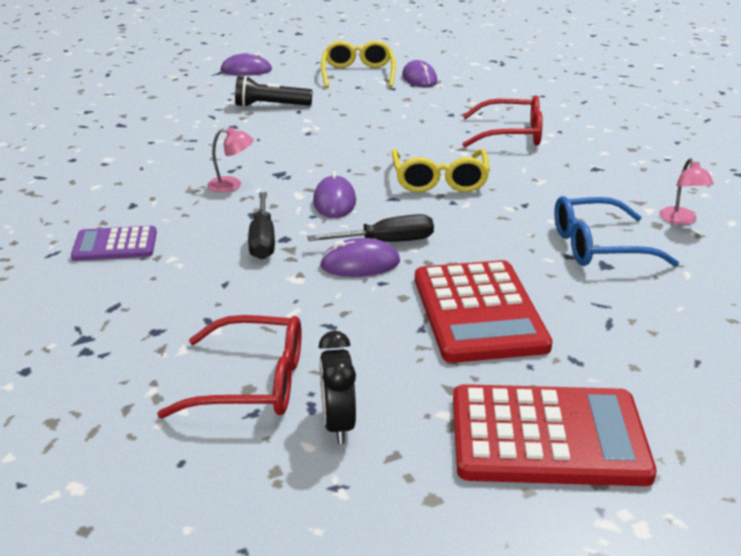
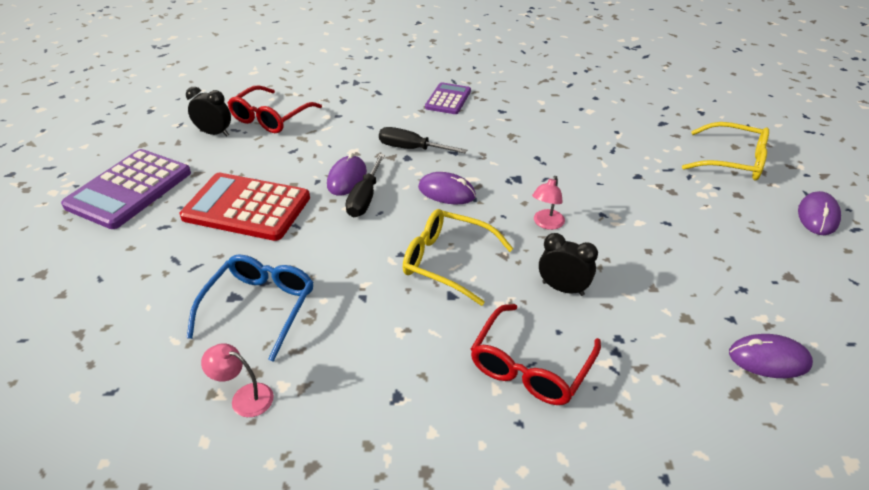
camera: 115 degrees right, 10 degrees up
(232, 185) = (508, 153): pink lamp -> pink lamp (546, 224)
(271, 106) = (688, 208): black flashlight -> none
(358, 74) = (796, 304): yellow glasses -> yellow glasses (732, 161)
(421, 135) = (563, 288): none -> black clock
(548, 437) = (129, 189): red calculator -> purple calculator

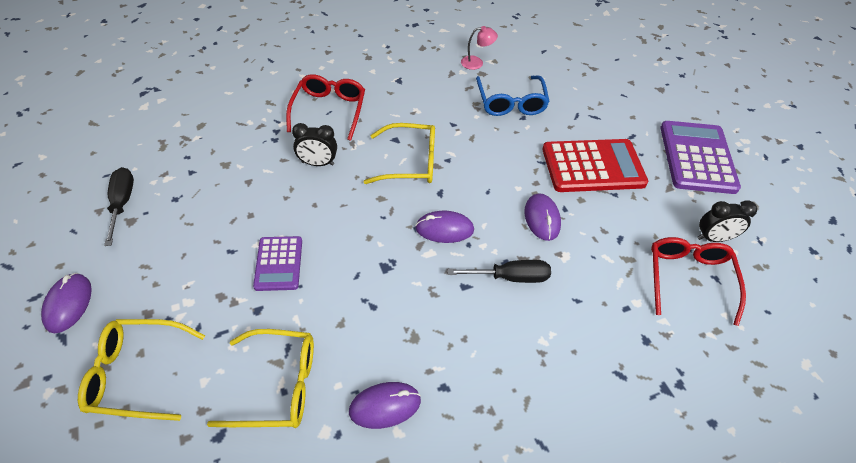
camera: 155 degrees right, 10 degrees up
(365, 198) = (510, 202): black screwdriver -> black screwdriver (122, 204)
(448, 99) = (524, 390): purple calculator -> purple calculator (278, 263)
(546, 224) = (343, 218): pink lamp -> none
(621, 134) = (277, 385): none -> yellow glasses
(768, 359) = (172, 150): purple mouse -> purple mouse (385, 406)

